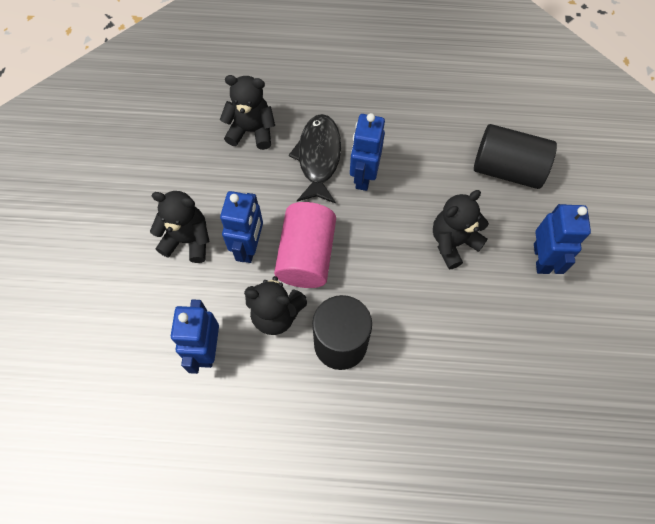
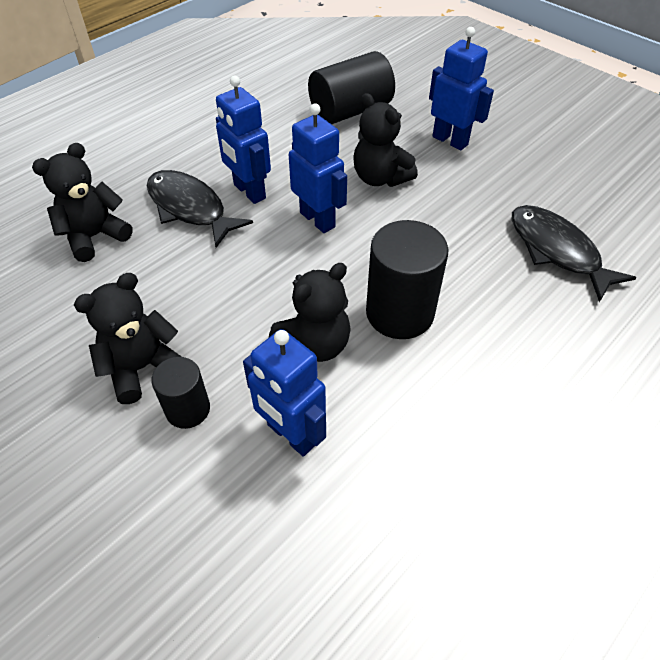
camera: 50 degrees left, 15 degrees down
(181, 285) = (188, 409): none -> black cylinder
(249, 247) = (217, 319): blue robot -> blue robot (318, 219)
(306, 255) = (279, 280): pink cylinder -> none
(453, 242) = (380, 178): black teddy bear -> black teddy bear turned 45 degrees counterclockwise
(488, 408) = (557, 251): none -> black fish

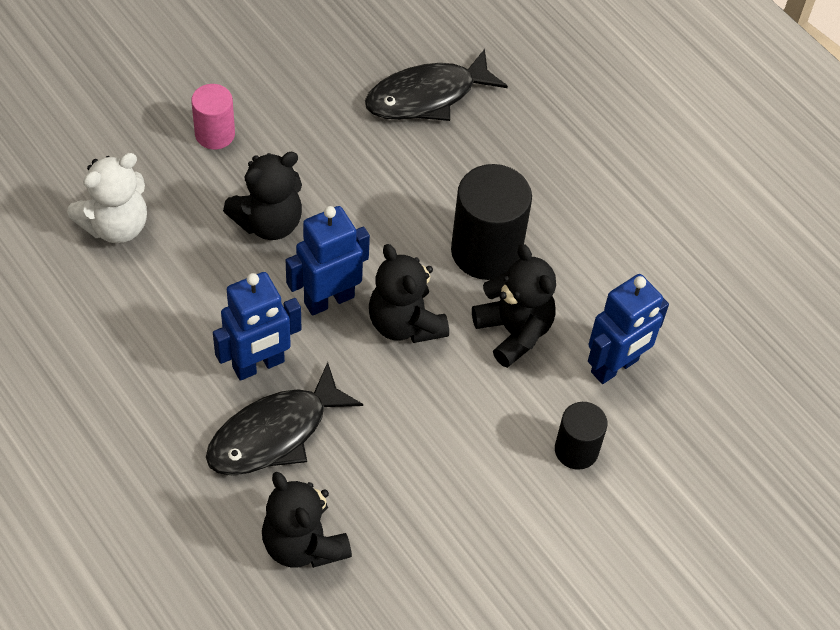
camera: 85 degrees left, 5 degrees up
(142, 368) = (520, 490): black teddy bear -> black teddy bear (405, 323)
(350, 111) = (116, 225): black cylinder -> white teddy bear
(450, 140) = (215, 134): blue robot -> pink cylinder

